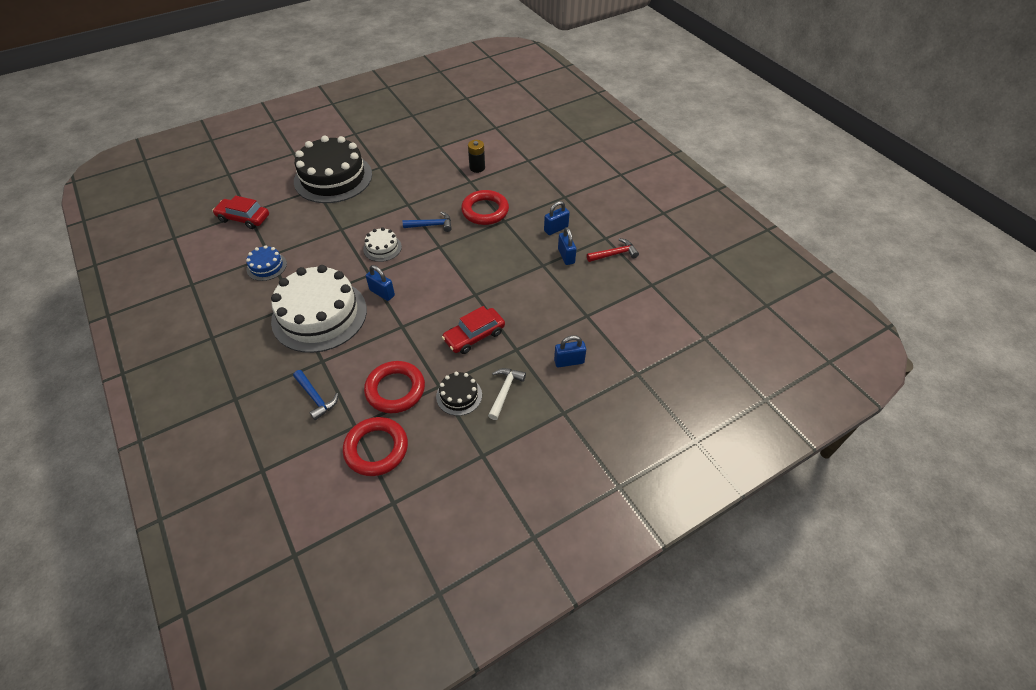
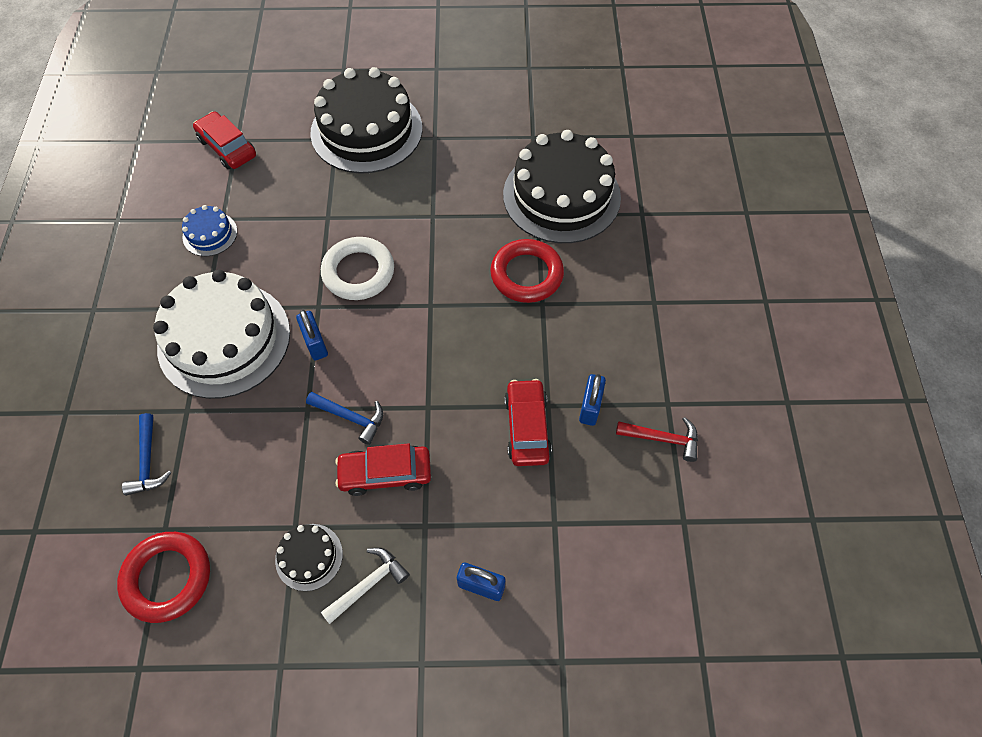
camera: 30 degrees right, 10 degrees up
(382, 248) = (358, 272): white cake -> white ring
(395, 390) = (241, 502): red ring -> none
(431, 225) = (442, 265): blue hammer -> blue hammer (351, 417)
(477, 168) = (561, 195): black battery -> black cake
(539, 279) = (527, 427): none -> red car
(556, 229) = (605, 353): blue padlock -> none

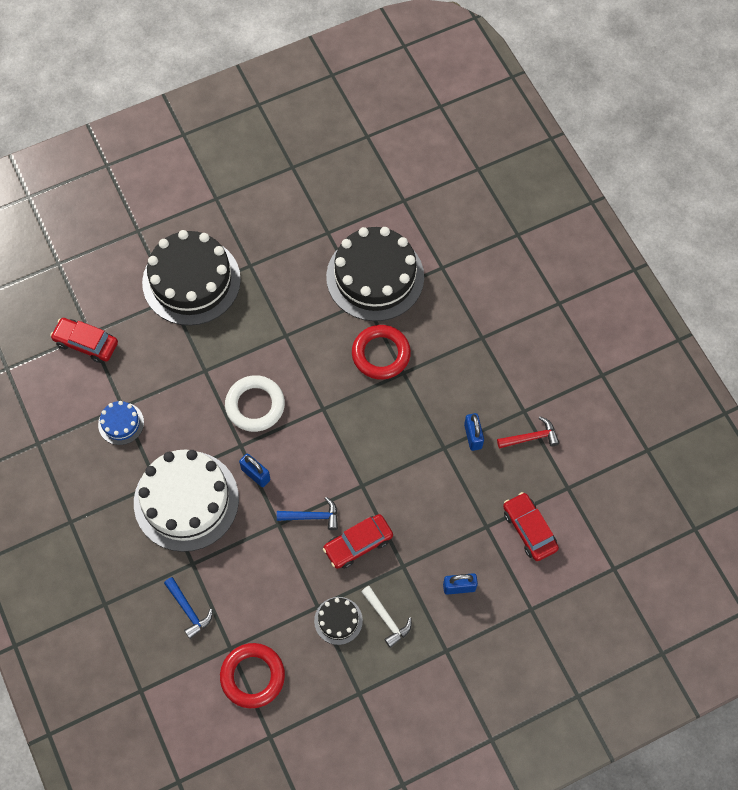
camera: 25 degrees left, 5 degrees up
(369, 584) = (387, 619): white hammer -> white hammer turned 120 degrees clockwise
(527, 427) = (437, 470): red car -> red car (529, 529)

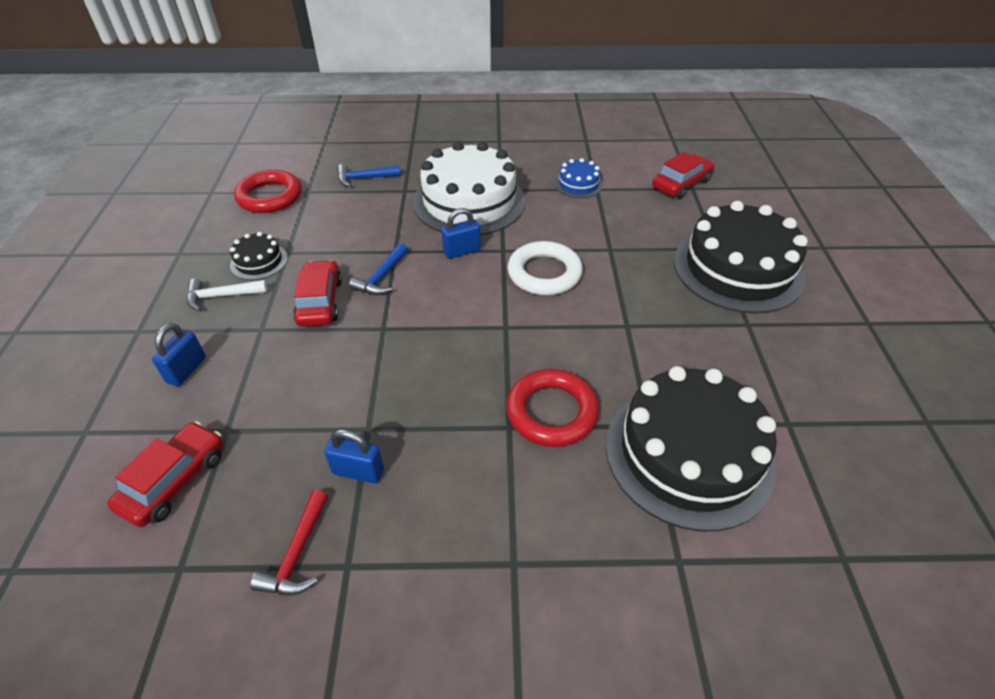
camera: 115 degrees right, 20 degrees down
(529, 529) = (174, 480): red car -> red car turned 60 degrees counterclockwise

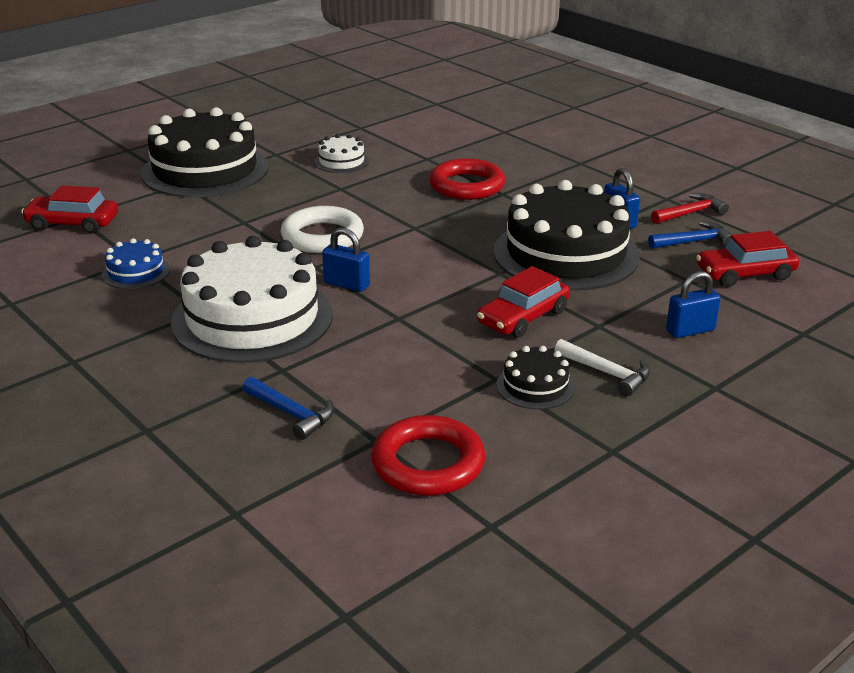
camera: 130 degrees left, 15 degrees down
(381, 277) = (445, 305): blue hammer -> blue hammer (694, 241)
(689, 454) = (430, 144): black cake -> black cake (566, 254)
(692, 357) = (341, 161): none -> white cake

